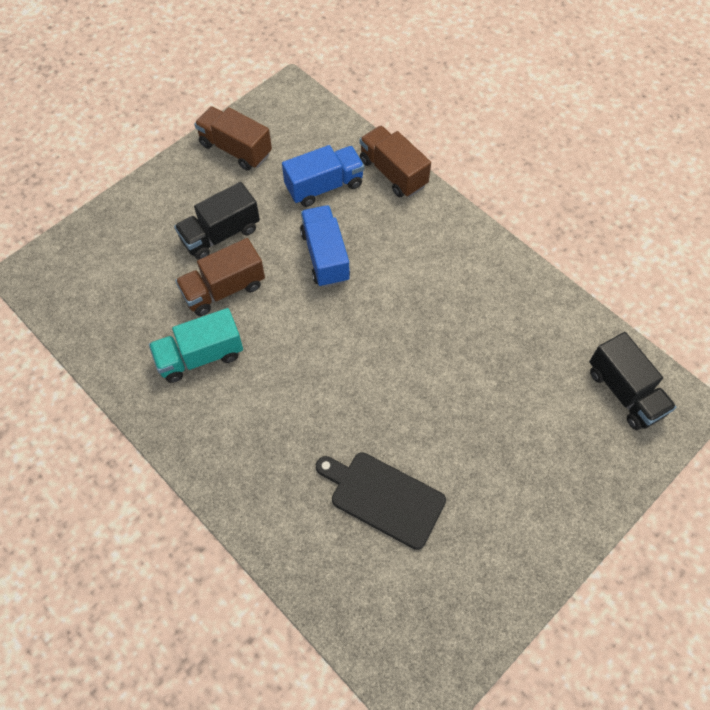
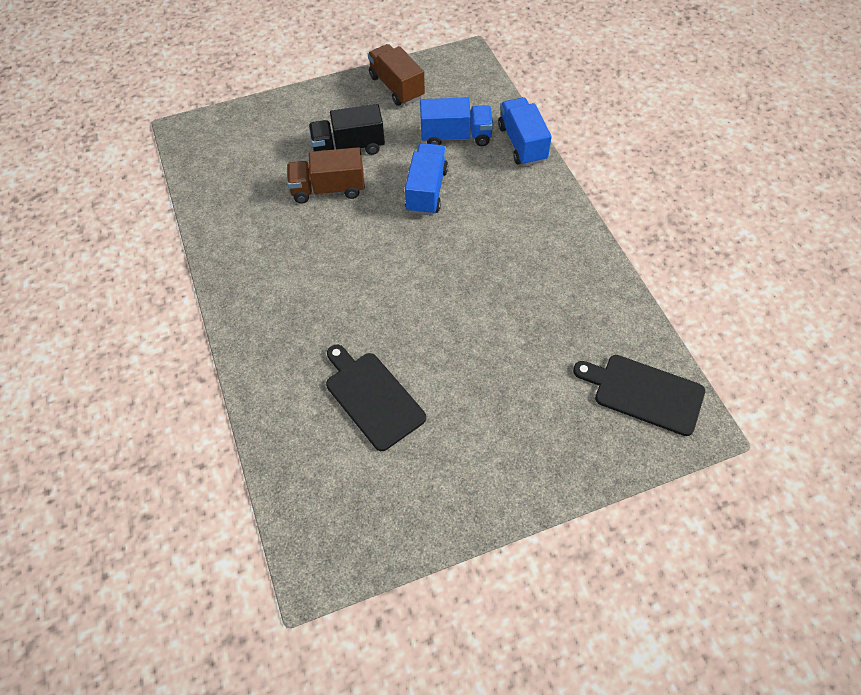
camera: 25 degrees right, 5 degrees down
(200, 356) = (281, 233): turquoise truck -> none
(393, 173) = (522, 144): brown truck -> blue truck
(624, 392) = (644, 393): black truck -> black cutting board

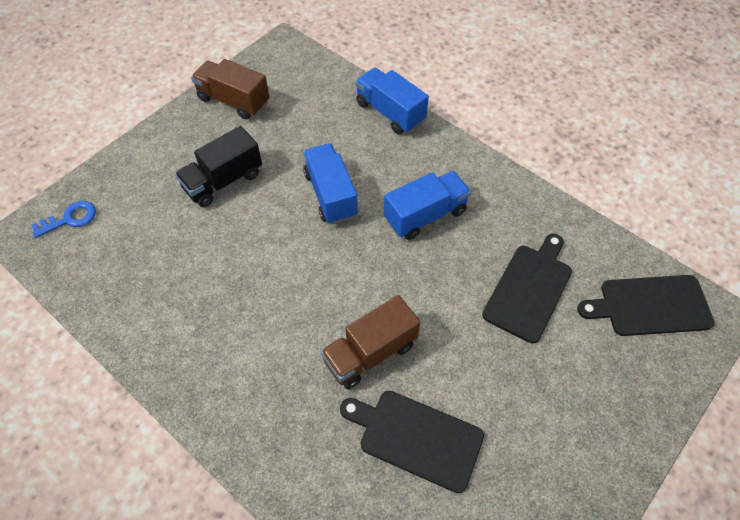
camera: 30 degrees left, 0 degrees up
(220, 132) = (70, 219): none -> blue key
(328, 189) = (229, 234): brown truck -> brown truck (370, 353)
(456, 137) = (324, 129): blue truck -> blue truck (425, 215)
(543, 332) = (529, 289): none -> black cutting board

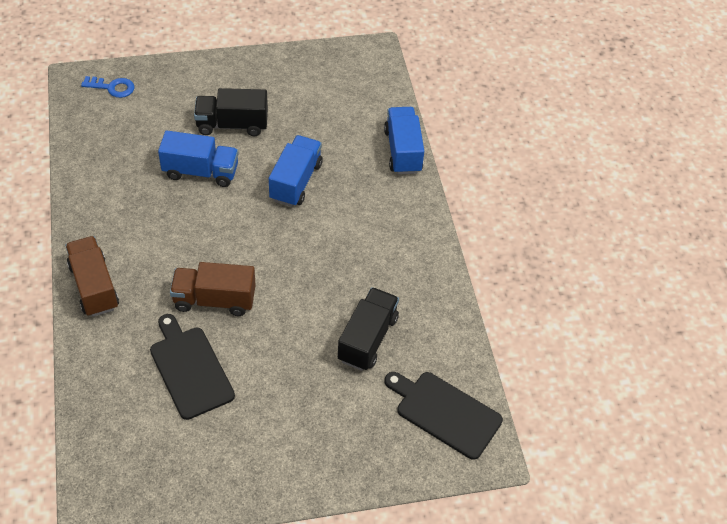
camera: 35 degrees right, 5 degrees down
(234, 101) = (296, 72): brown truck -> brown truck (94, 286)
(425, 215) = (348, 240): blue truck -> blue truck (201, 172)
(529, 289) = (367, 339): black cutting board -> black truck

